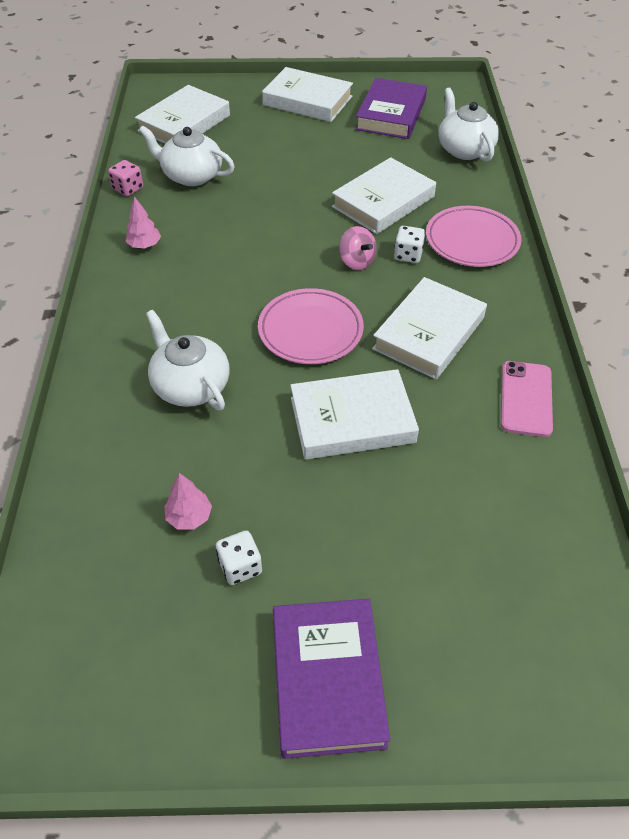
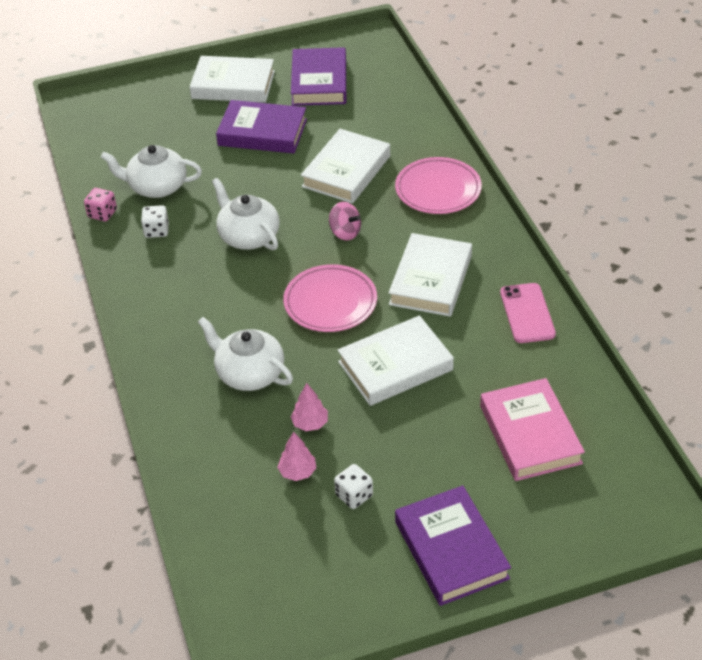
camera: 15 degrees left, 5 degrees down
(144, 245) = (146, 263): pink tree -> pink tree (310, 423)
(184, 123) = (123, 135): white book -> none
(316, 148) = (262, 132): none -> purple book
(408, 255) = (387, 216): white dice -> white dice (156, 231)
(464, 149) = (400, 103): white teapot -> white teapot (248, 236)
(481, 550) = (530, 434): none -> pink book

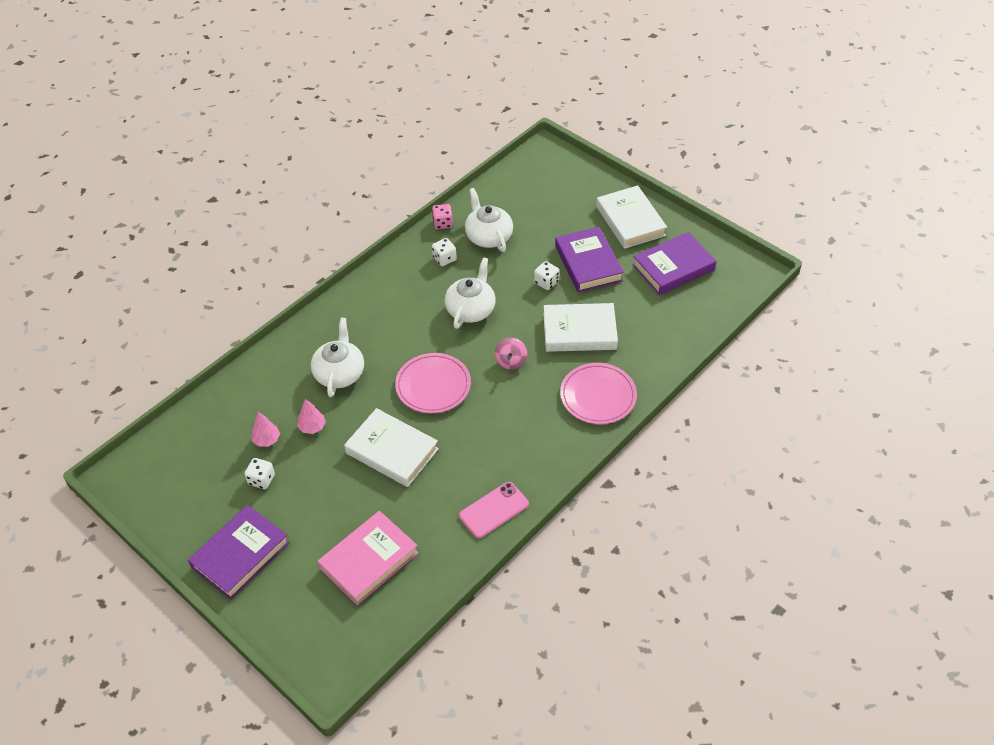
camera: 60 degrees right, 5 degrees up
(261, 169) = (546, 282): none -> white dice
(430, 280) = (493, 434): white book -> none

